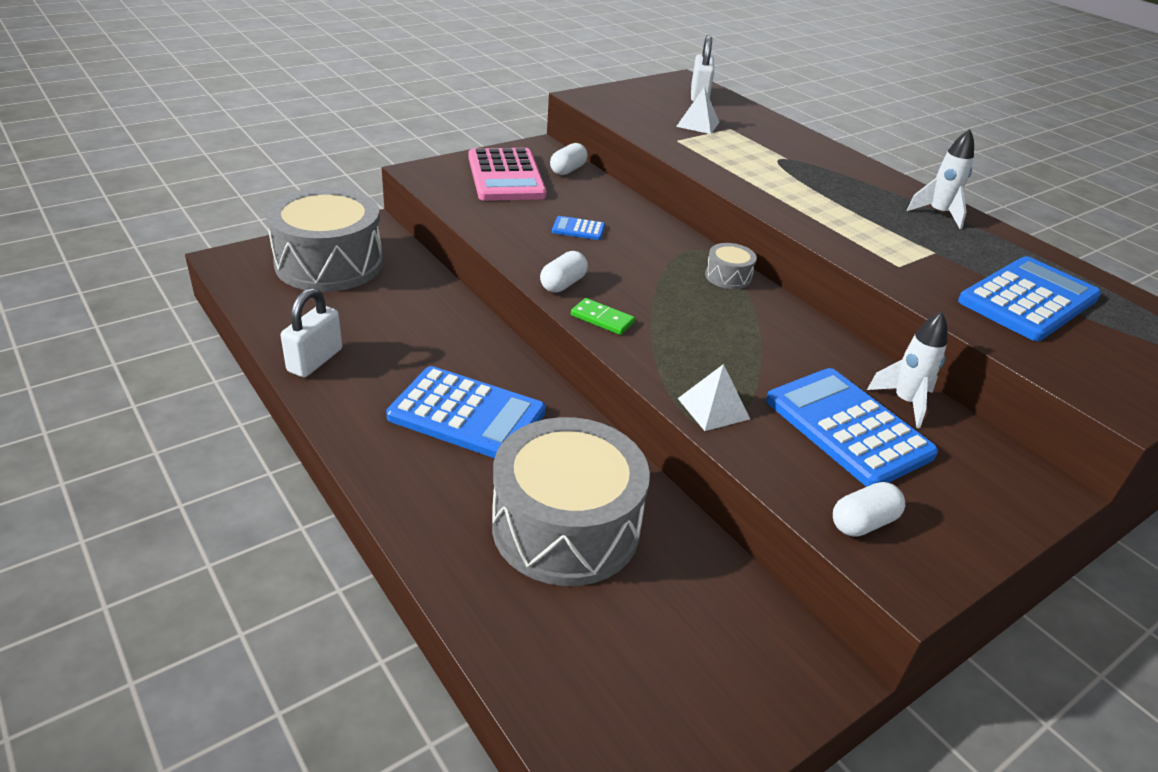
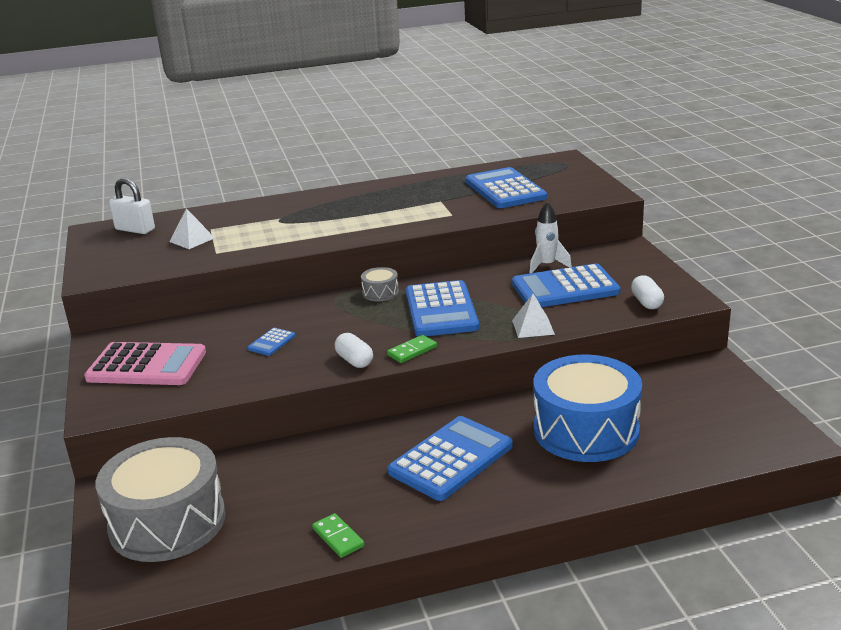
camera: 65 degrees left, 10 degrees down
(315, 360) = (338, 537): white padlock -> green domino
(566, 526) = (586, 430): grey drum -> blue drum
(568, 170) = (160, 333): white capsule -> none
(713, 326) = (441, 310): none -> blue calculator
(938, 214) = (393, 189): white rocket -> none

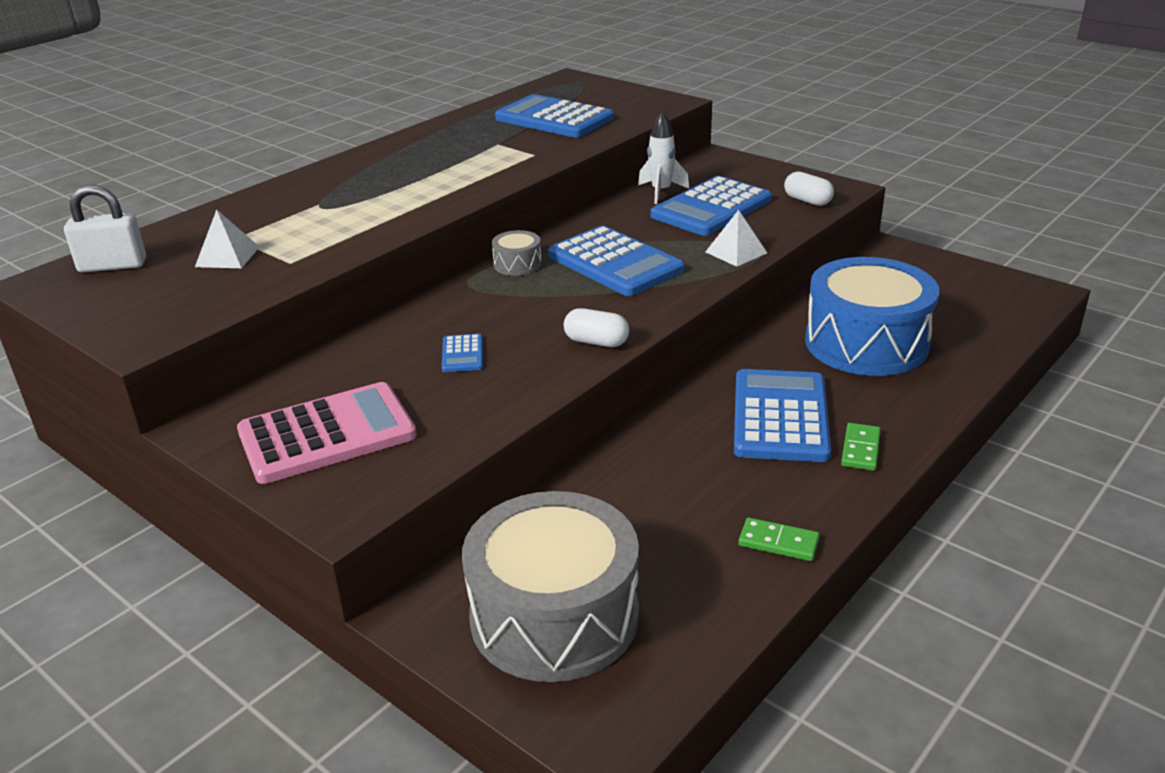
camera: 35 degrees left, 5 degrees up
(412, 351) = (646, 312): green domino -> green domino (860, 449)

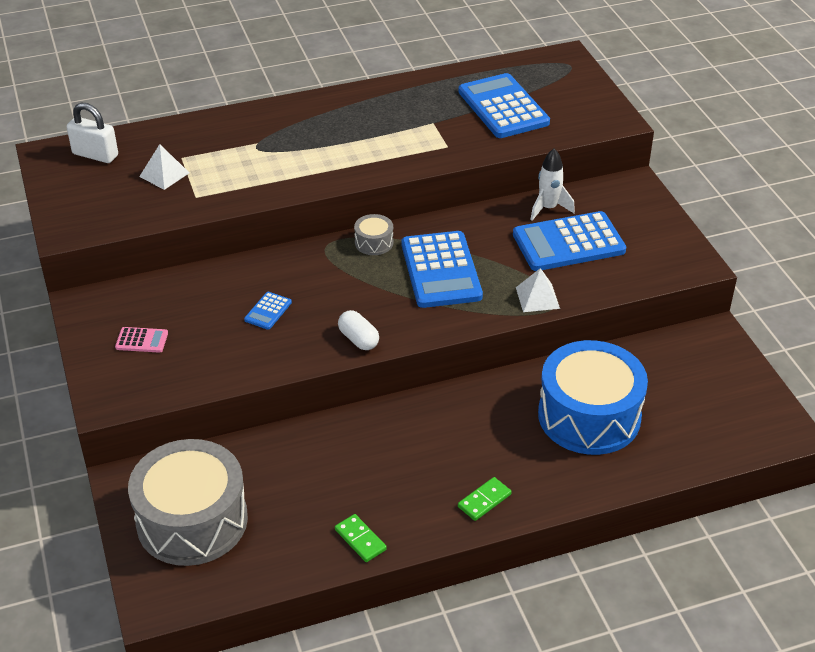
camera: 30 degrees right, 10 degrees up
(327, 434) = (141, 340): pink calculator -> pink calculator, size x0.44
(780, 417) = (459, 449): blue calculator -> none
(807, 201) = (652, 266): white capsule -> none

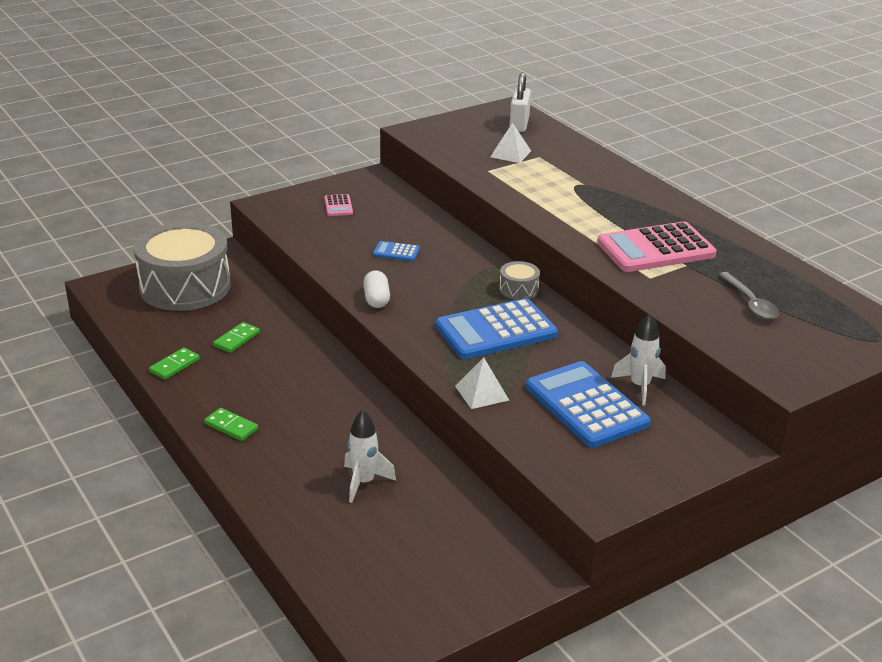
camera: 75 degrees right, 10 degrees down
(325, 483) = (237, 339): none -> green domino
(358, 339) = (376, 299): white capsule -> white capsule turned 45 degrees counterclockwise
(399, 131) = (655, 249): none -> pink calculator
(503, 107) = (750, 303): blue calculator -> grey spoon
(589, 416) = (364, 482): blue drum -> white rocket

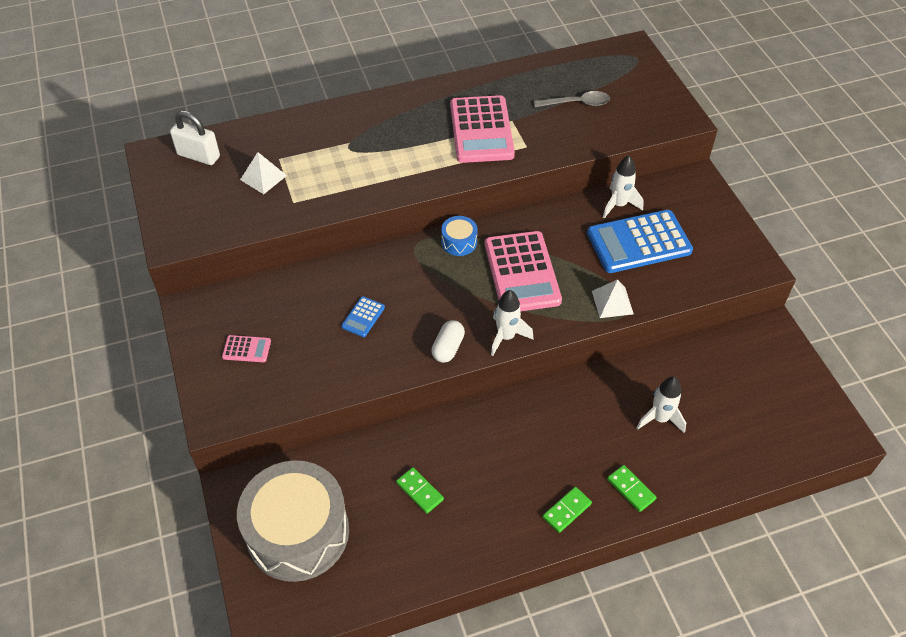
camera: 75 degrees left, 20 degrees up
(174, 366) = (454, 553): green domino -> green domino (631, 489)
(376, 299) = (448, 348): white capsule -> white capsule turned 75 degrees counterclockwise
(403, 330) = (506, 337): none -> white rocket
(496, 330) = (521, 272): blue calculator -> pink calculator
(518, 289) = (459, 242): grey drum -> blue drum

